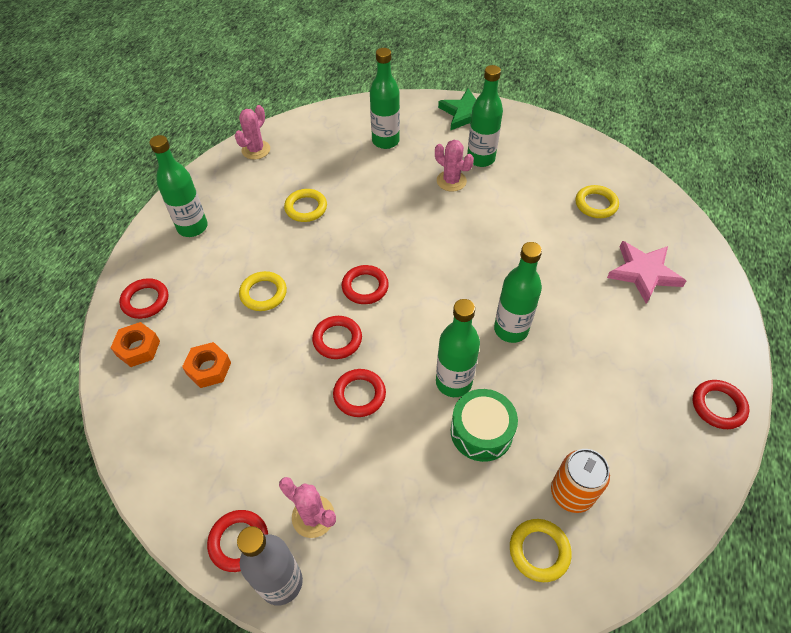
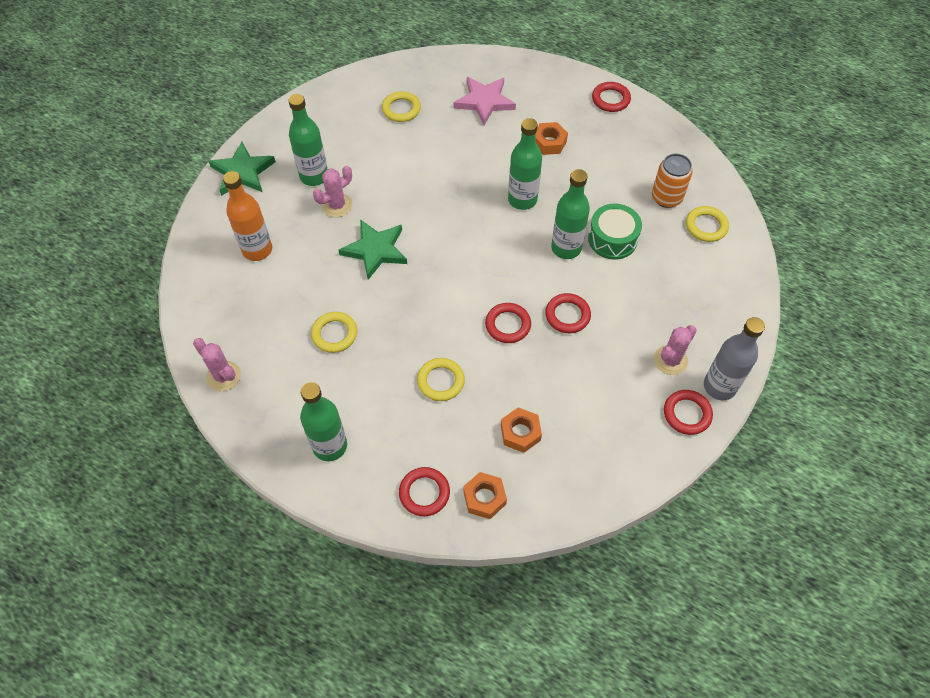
camera: 80 degrees left, 5 degrees up
(365, 287) = (453, 296): red ring -> none
(385, 141) = (257, 250): green bottle -> orange bottle
(406, 218) = (375, 250): none -> green star
(609, 345) = (549, 142): none -> orange nut

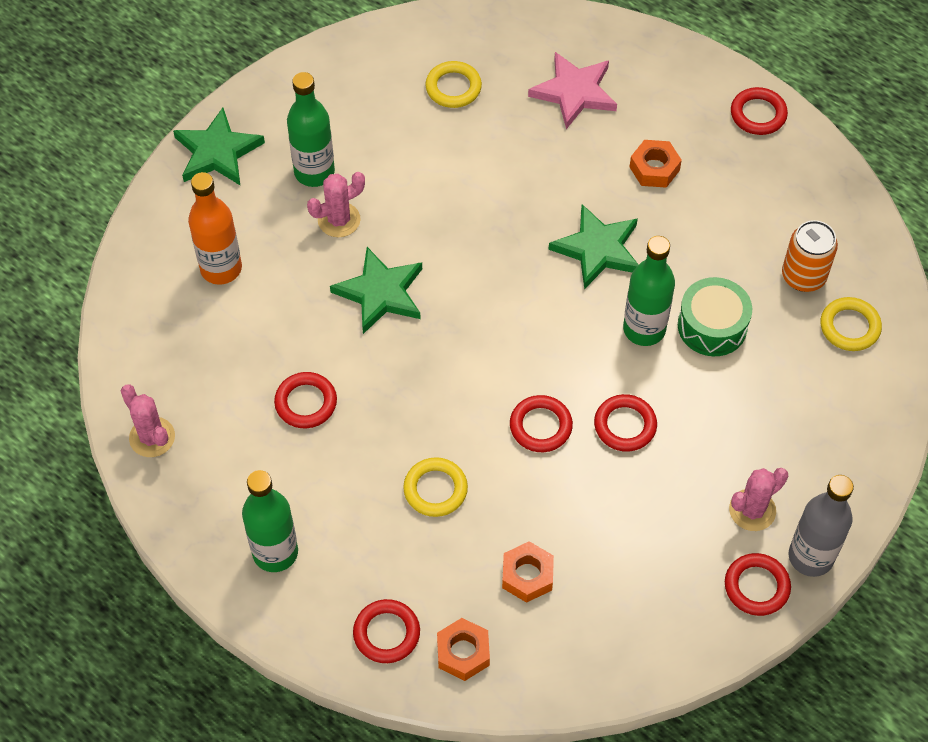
camera: 10 degrees right, 0 degrees up
(334, 334) = (306, 403): yellow ring -> red ring
(522, 200) = (598, 249): green bottle -> green star

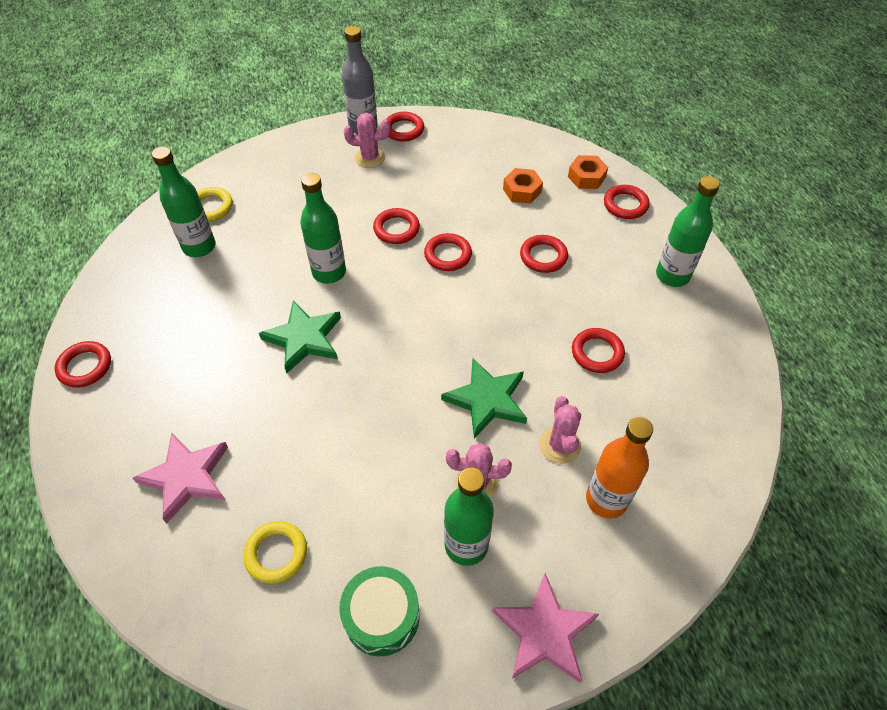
camera: 145 degrees left, 5 degrees down
(152, 437) = (730, 392): pink cactus -> pink cactus (559, 445)
(217, 152) = (544, 631): green star -> pink star
(435, 489) = (543, 256): yellow ring -> red ring
(654, 168) = (202, 372): orange nut -> none
(712, 326) = (286, 251): green drum -> green drum (381, 616)
(803, 276) = (199, 247): orange can -> green bottle

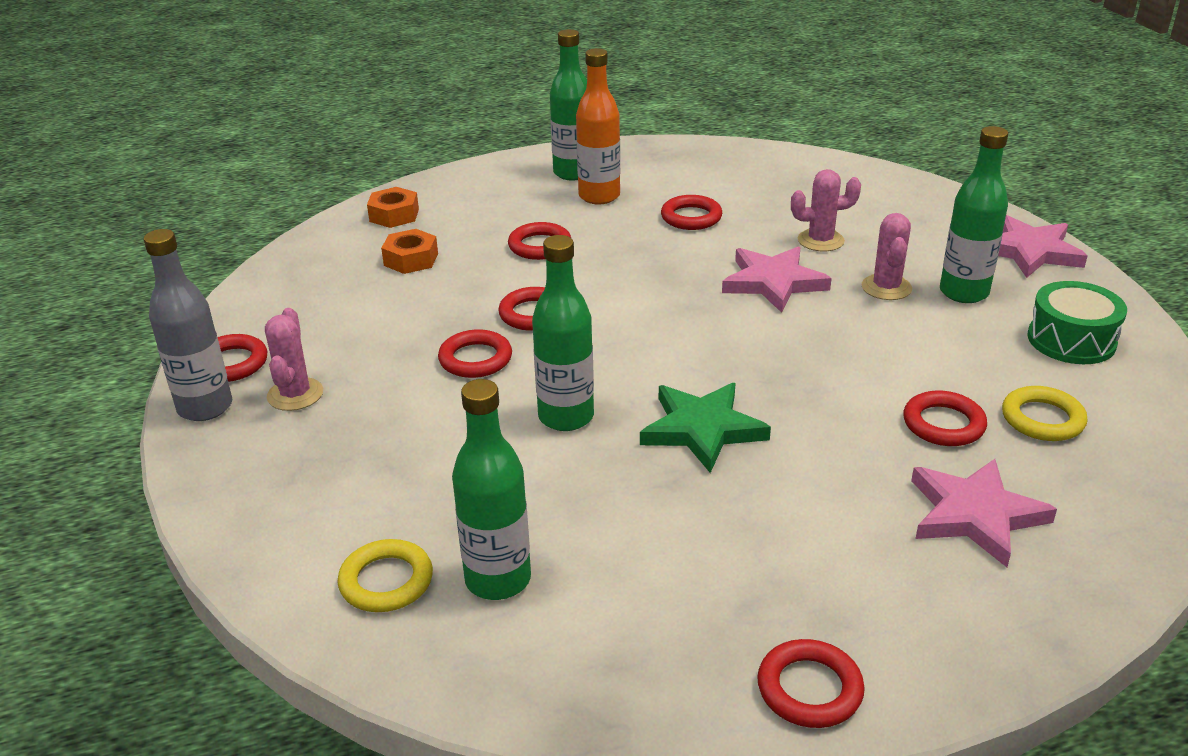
camera: 90 degrees left, 20 degrees down
(487, 400) = (773, 282): green star -> pink star
(606, 499) = (875, 218): orange bottle -> orange bottle (599, 196)
(625, 205) = (452, 193): red ring -> red ring (943, 424)

